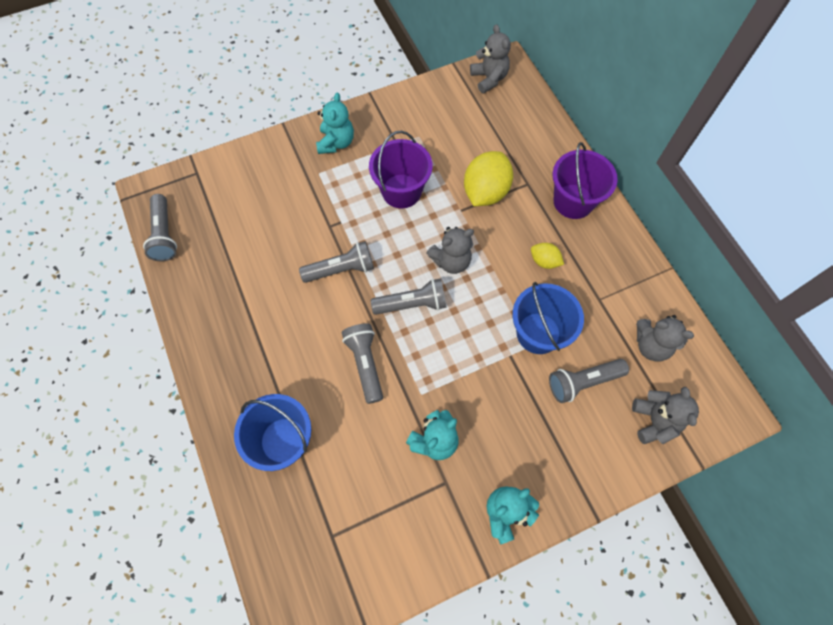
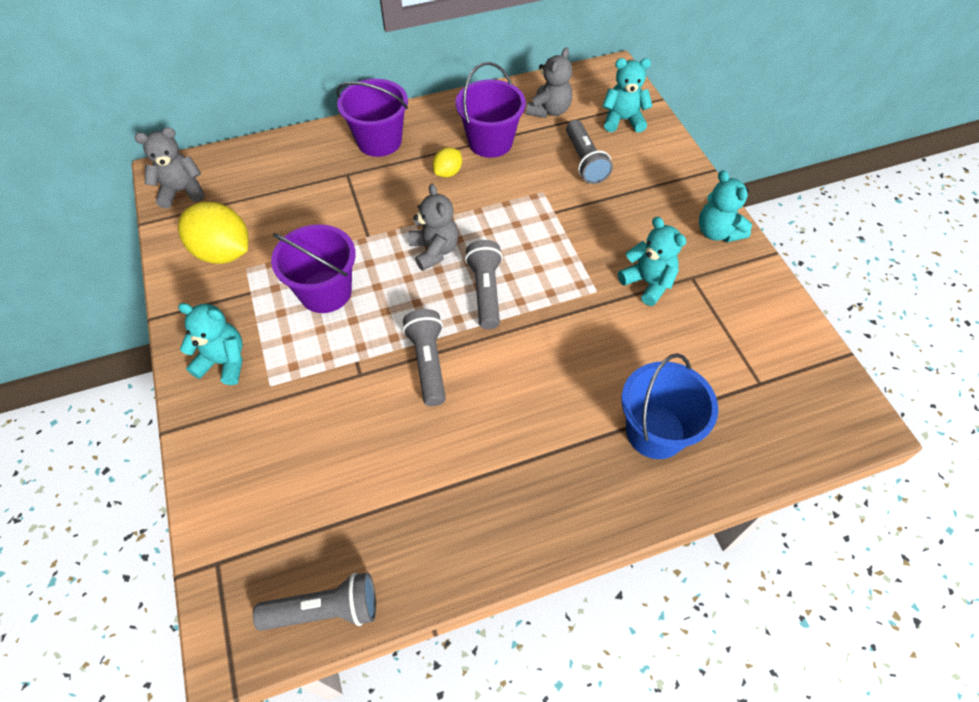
camera: 85 degrees left, 10 degrees down
(365, 364) = (558, 342): grey flashlight -> none
(485, 192) = (348, 211): yellow lemon -> yellow lemon (223, 252)
(538, 333) = (531, 187): blue bucket -> none
(592, 293) = (490, 142): none -> purple bucket
(654, 421) = (623, 120): grey teddy bear -> turquoise teddy bear

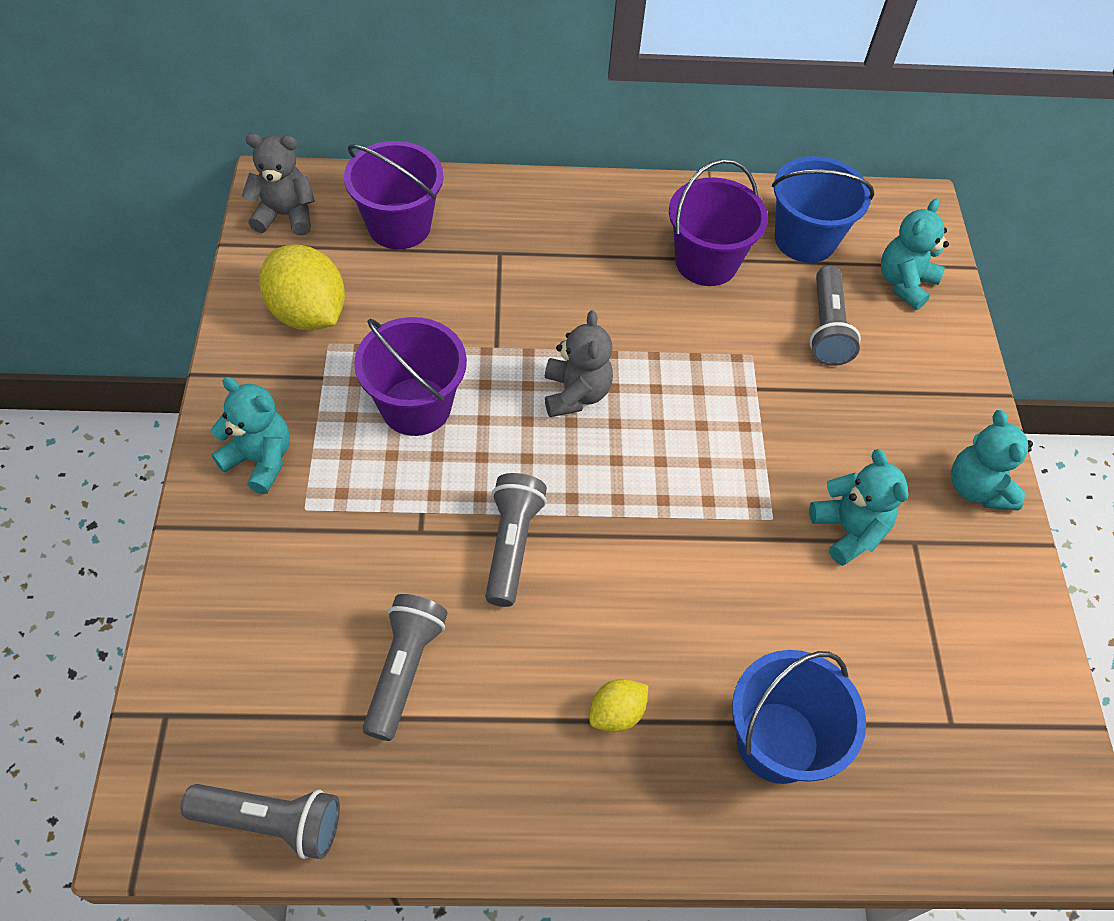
camera: 15 degrees right, 0 degrees up
(379, 141) = (558, 218): purple bucket -> purple bucket (399, 226)
(448, 172) = (633, 289): yellow lemon -> yellow lemon (616, 713)
(485, 291) = (622, 471): grey flashlight -> grey flashlight (404, 669)
(549, 110) = (805, 239): grey teddy bear -> blue bucket
(623, 120) = (904, 283): turquoise teddy bear -> turquoise teddy bear turned 75 degrees counterclockwise

